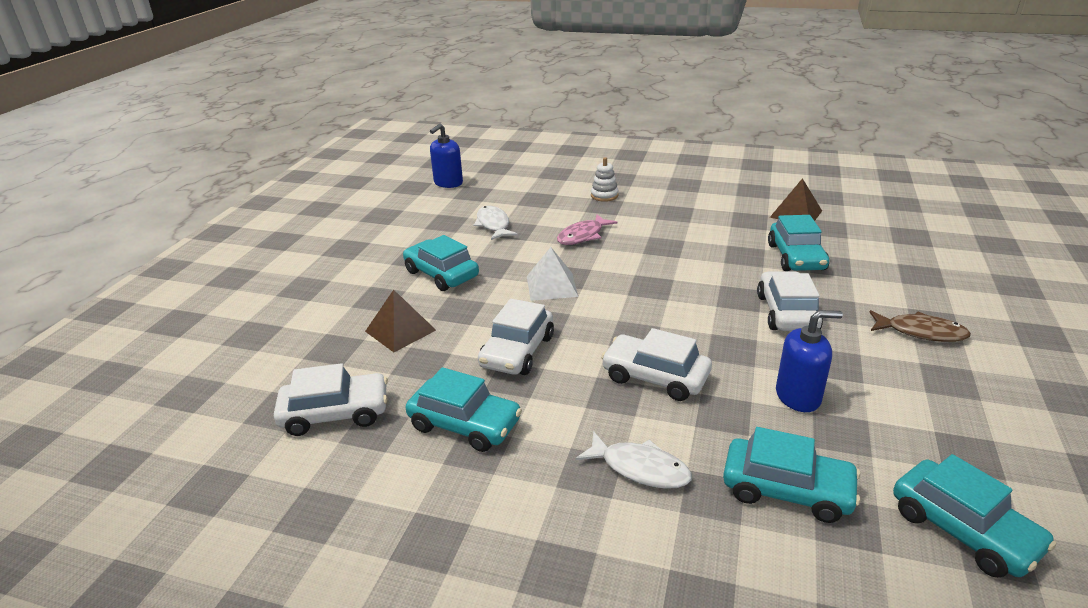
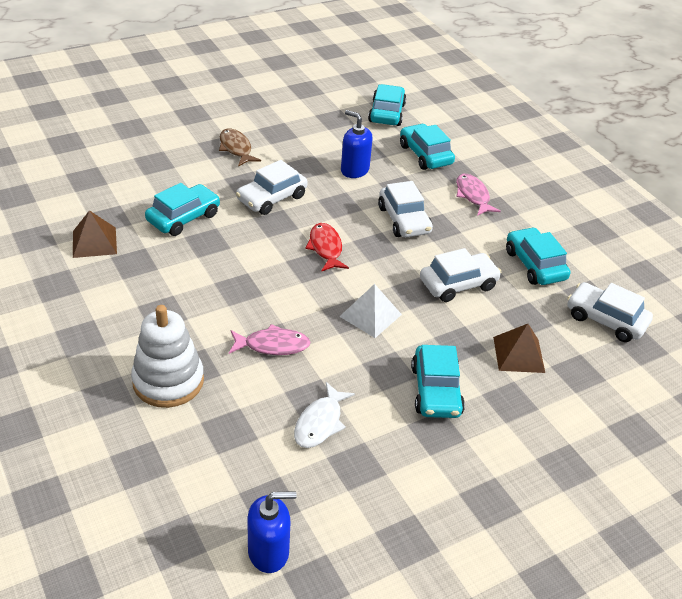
camera: 140 degrees left, 10 degrees up
(604, 196) = (168, 381): white stacking toy -> white stacking toy, size x1.95
(640, 468) = (473, 195): white fish -> pink fish
(666, 306) = (325, 248): none -> red fish

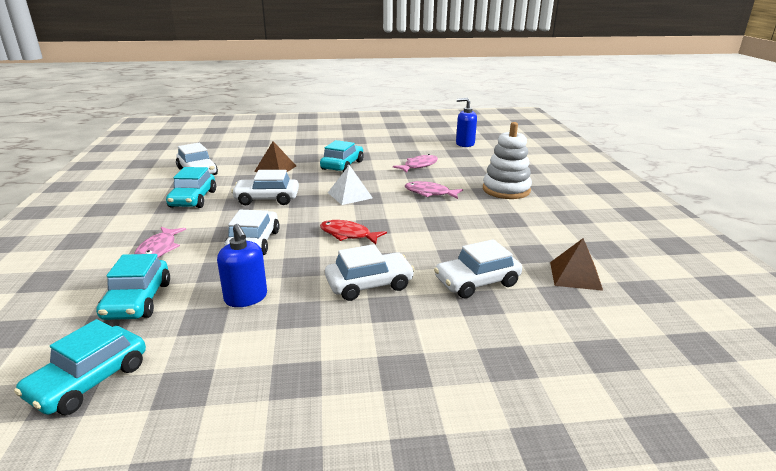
camera: 155 degrees left, 15 degrees down
(183, 218) = (477, 282): turquoise car -> white car
(236, 148) = (377, 361): brown fish -> none
(320, 423) = (419, 166): white fish -> pink fish
(325, 248) = (348, 235): red fish -> red fish turned 105 degrees clockwise

